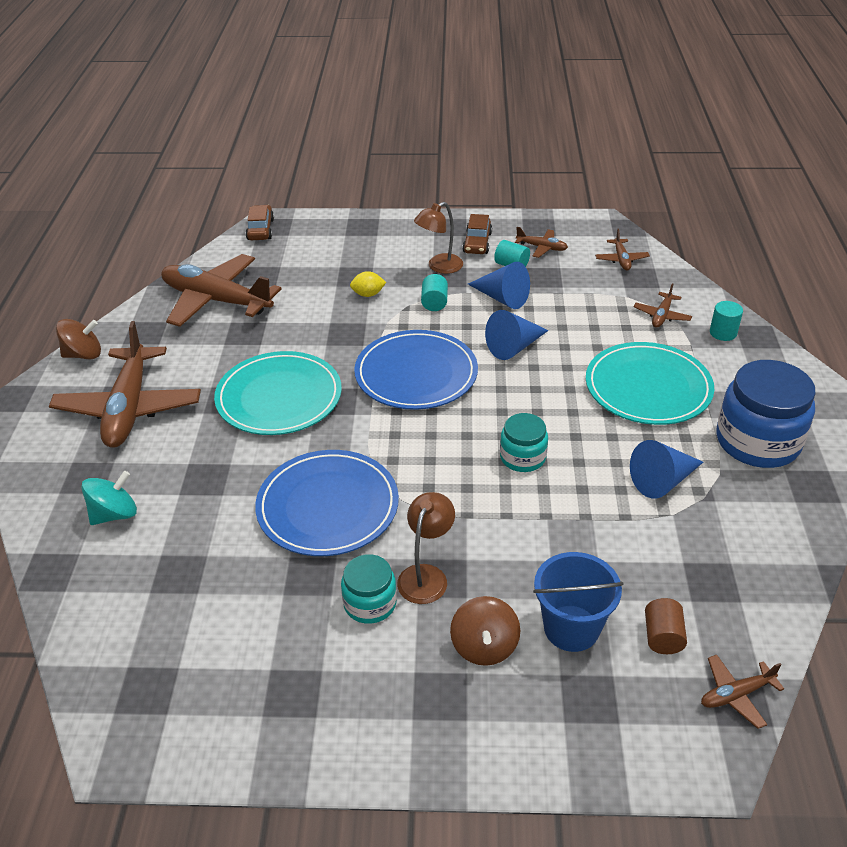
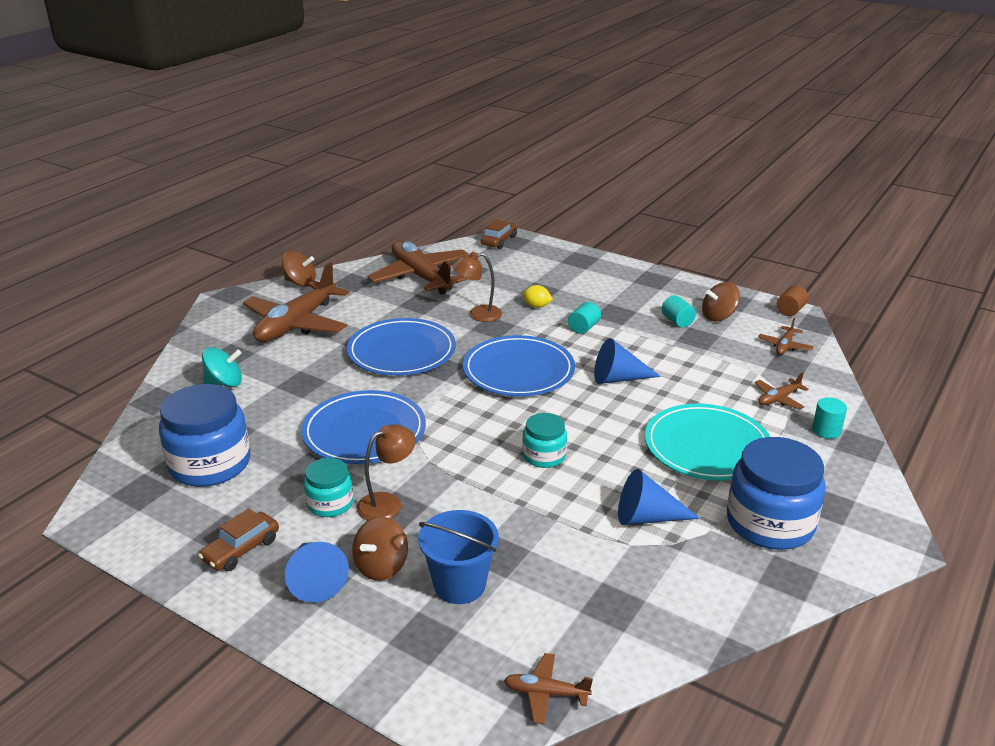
camera: 30 degrees right, 10 degrees down
(196, 619) = (210, 464): none -> blue jar
(279, 397) = (401, 351): turquoise plate -> blue plate
(439, 267) = (614, 304): brown lamp -> brown lamp (478, 314)
(477, 243) = (664, 297): brown car -> brown car (241, 549)
(502, 298) = (644, 341): blue cone -> blue cone (315, 579)
(542, 247) = (718, 316): brown plane -> brown spinning top
(662, 637) = (527, 624): brown cylinder -> brown cylinder (790, 310)

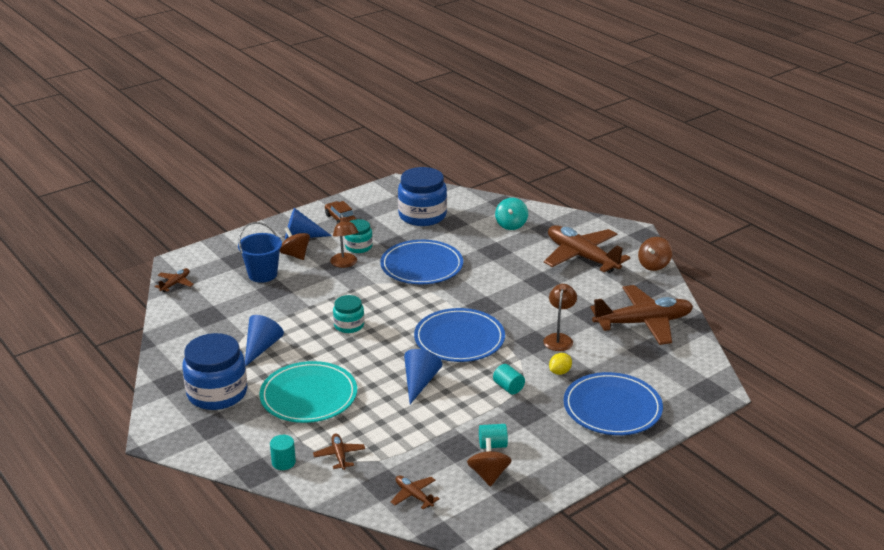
camera: 110 degrees right, 0 degrees up
(401, 351) = (516, 294): blue plate -> blue plate (612, 408)
(499, 241) = (712, 382): brown car -> none
(790, 310) = (475, 530): brown cylinder -> none

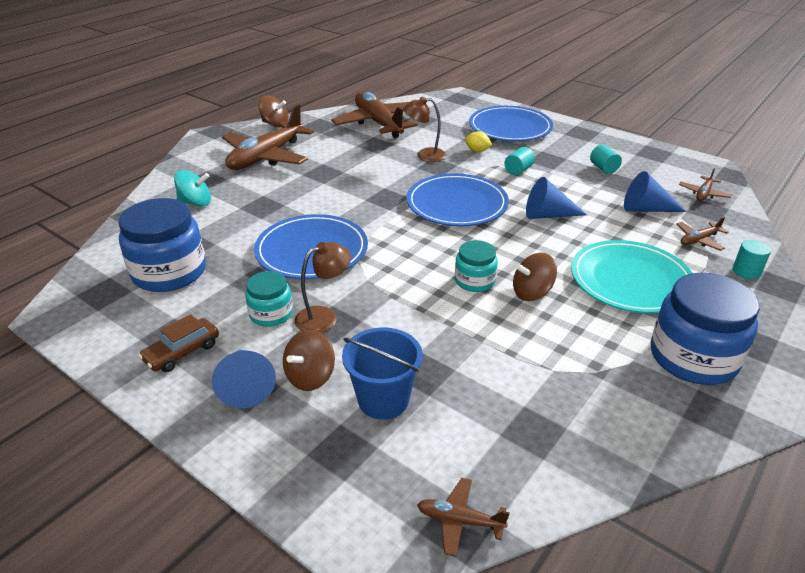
camera: 105 degrees left, 5 degrees up
(261, 347) = (571, 344): blue cone -> blue cone (646, 209)
(488, 475) = (641, 166): brown spinning top -> brown spinning top (532, 293)

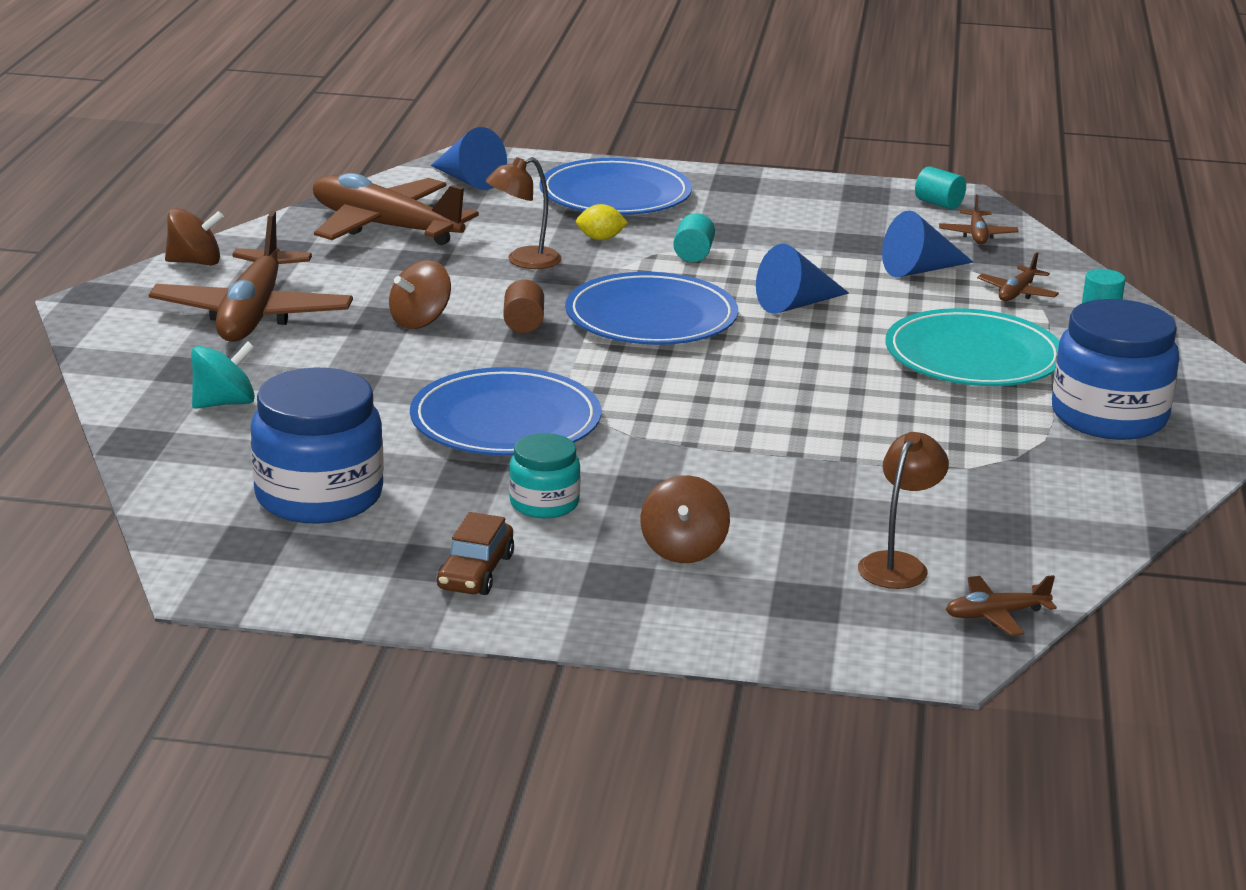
camera: 30 degrees left, 10 degrees down
(246, 385) = (610, 579): blue cone -> blue cone (468, 180)
(324, 316) = (622, 488): brown lamp -> brown lamp (898, 564)
(383, 400) = (800, 546): blue bucket -> none
(386, 192) = (523, 324): none -> brown cylinder
(474, 281) = (778, 402): turquoise jar -> none
(532, 293) = (865, 398): brown spinning top -> brown spinning top (420, 321)
(603, 168) = (814, 228): turquoise cylinder -> turquoise cylinder (938, 204)

